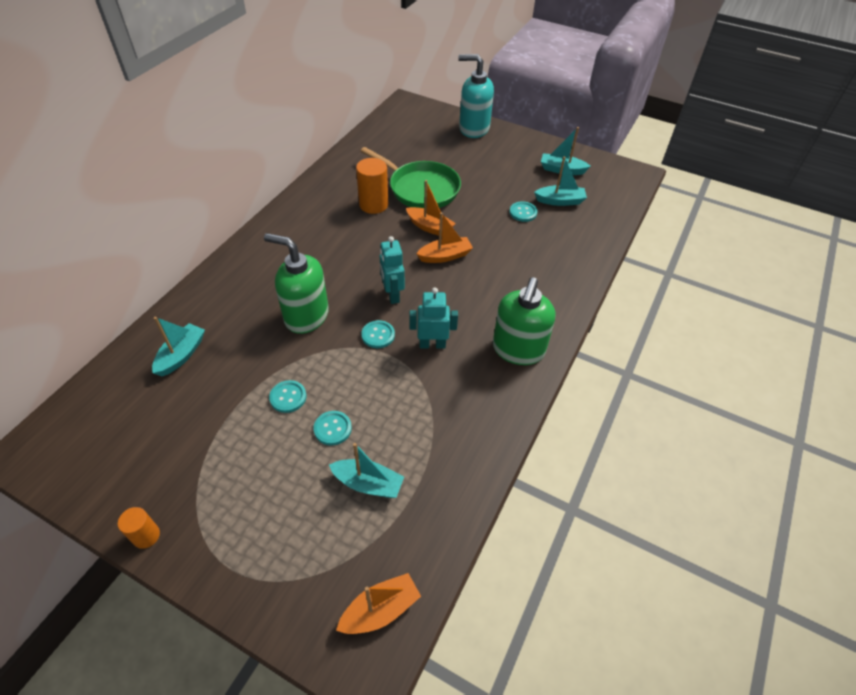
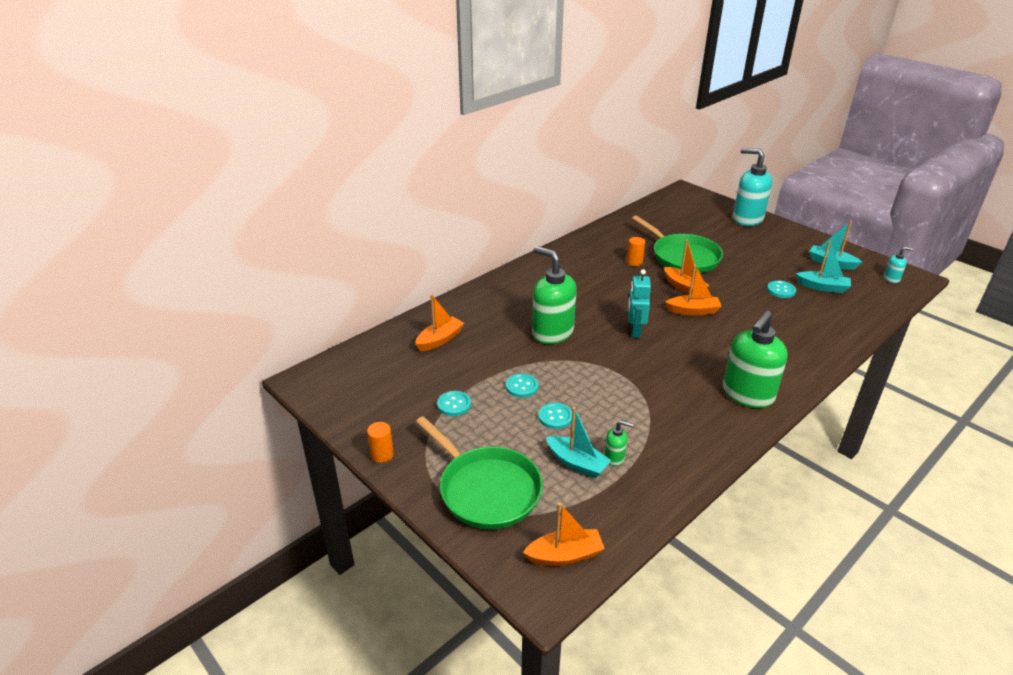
camera: 20 degrees right, 15 degrees down
(181, 355) = (440, 340): turquoise boat -> orange boat
(277, 548) = (486, 489): none -> green pan
(373, 204) = (634, 262): orange cylinder -> orange cylinder, size x0.58
(378, 335) = (613, 358): turquoise button -> turquoise button (454, 404)
(405, 465) = (614, 457): none -> green soap dispenser
(432, 344) = (663, 374): turquoise robot -> none
(618, 179) = (891, 279): none -> turquoise soap dispenser

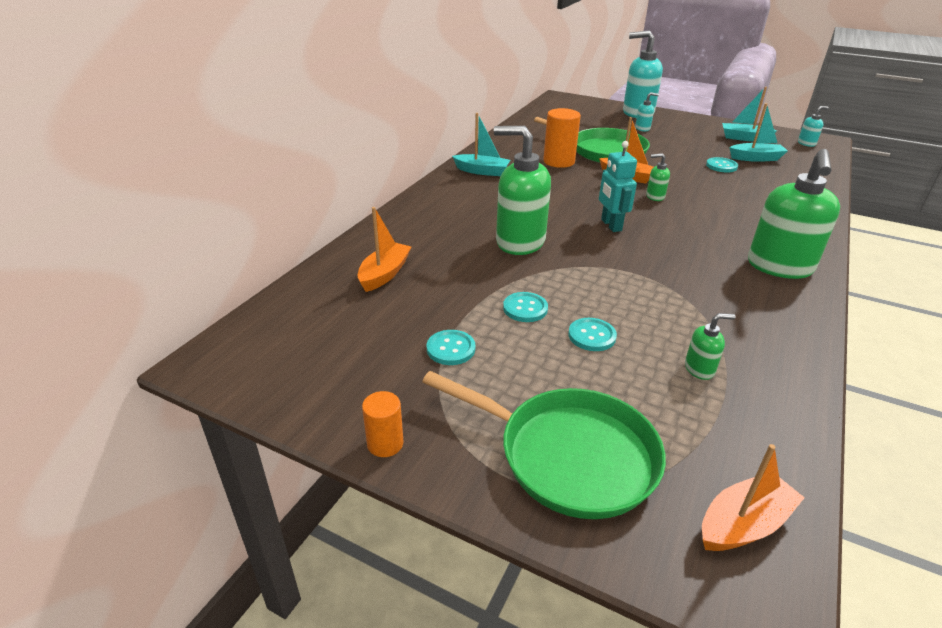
camera: 20 degrees left, 0 degrees up
(577, 463) = (660, 387): turquoise boat -> turquoise boat (482, 171)
(634, 262) = (559, 161): orange cylinder -> orange cylinder, size x1.72
(693, 311) = (655, 196): orange boat -> green soap dispenser
(738, 237) = (642, 128): none -> turquoise soap dispenser

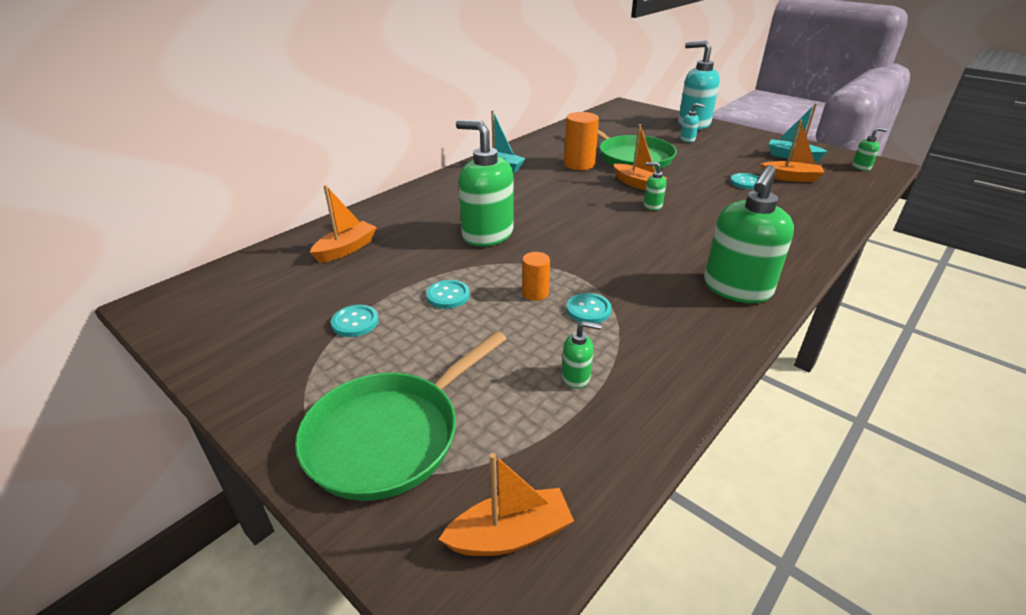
camera: 15 degrees right, 0 degrees up
(385, 443) = (240, 395): orange cylinder -> orange cylinder (535, 293)
(569, 455) = (390, 436): green pan -> green pan turned 90 degrees clockwise
(592, 336) = (492, 329): turquoise button -> turquoise button (588, 310)
(611, 225) = (587, 228): turquoise robot -> none
(756, 158) = (790, 178): turquoise boat -> orange boat
(806, 143) = (861, 167): turquoise soap dispenser -> green soap dispenser

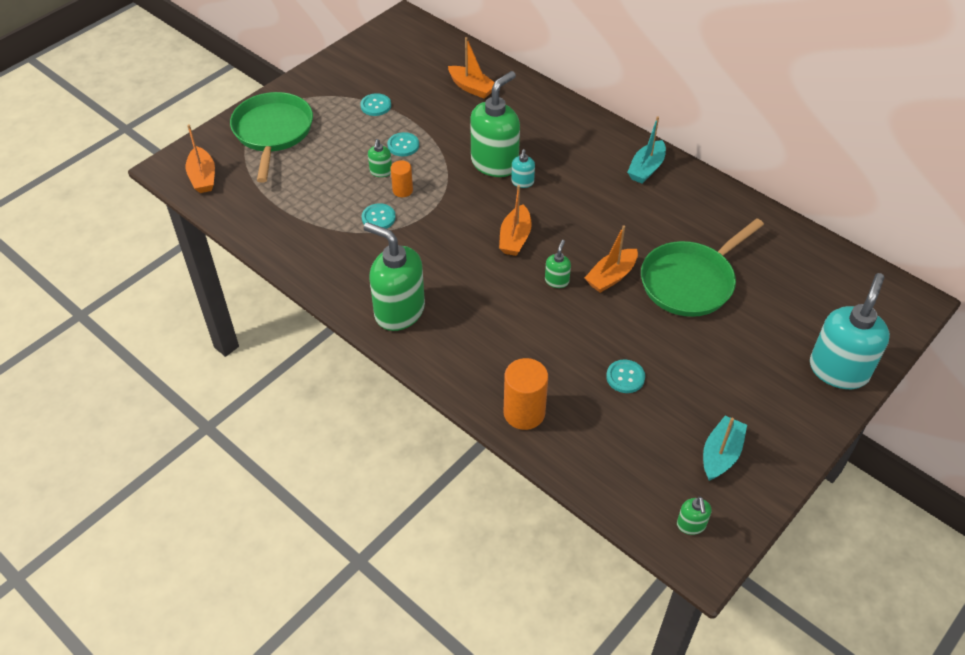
camera: 90 degrees right, 15 degrees up
(390, 436) = (273, 132): green pan -> green pan turned 45 degrees clockwise
(576, 377) = (306, 206): green soap dispenser -> green soap dispenser (381, 172)
(579, 164) = (663, 233): orange cylinder -> orange cylinder (524, 413)
(687, 139) = (768, 350): turquoise soap dispenser -> turquoise soap dispenser (522, 182)
(790, 178) = (644, 428): orange boat -> orange boat (515, 238)

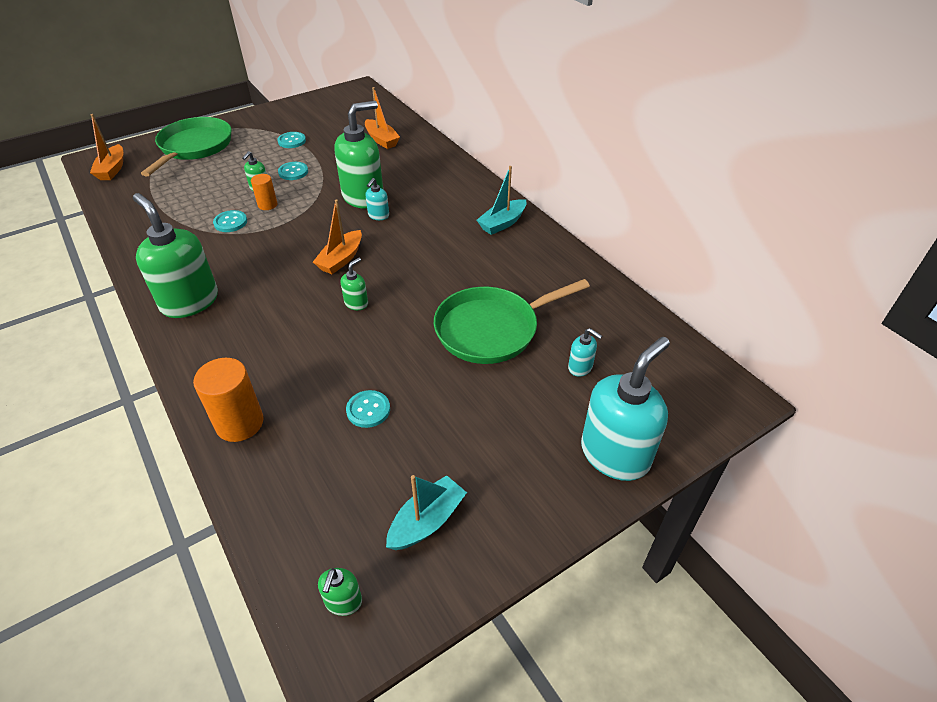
camera: 15 degrees right, 5 degrees down
(611, 276) = (412, 309): orange boat -> none
(781, 302) = (580, 367): none -> turquoise soap dispenser

